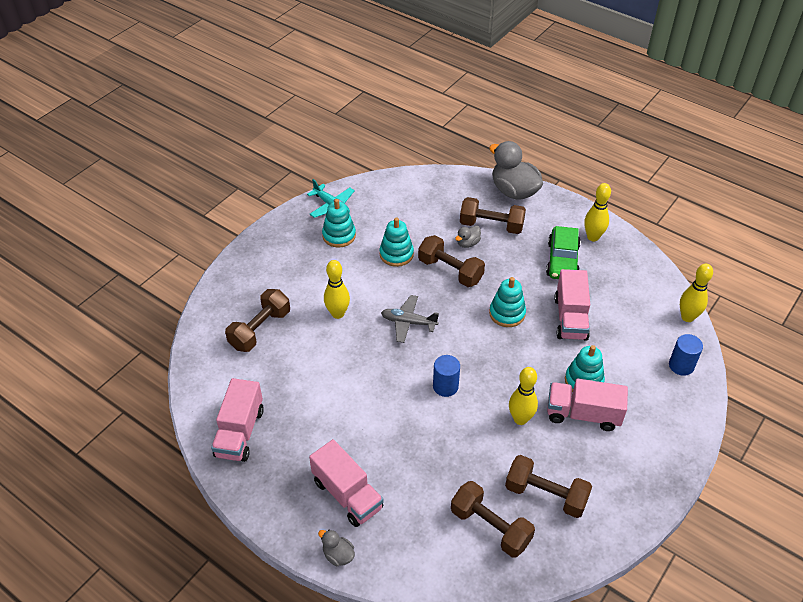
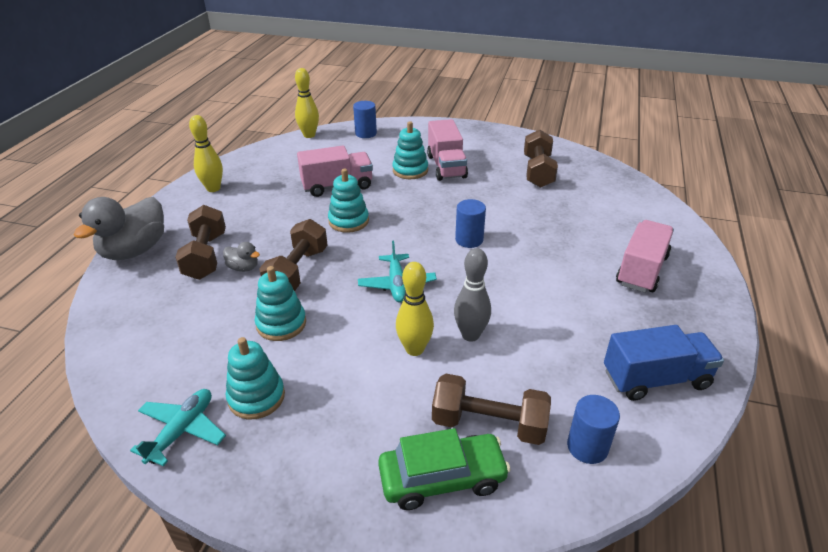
camera: 110 degrees left, 10 degrees down
(217, 368) = (587, 447): none -> blue cylinder
(240, 432) = (655, 379): pink truck -> blue truck
(335, 347) = (470, 335): none -> grey bowling pin
(338, 555) = (701, 259): grey duck -> none
(408, 322) = (397, 284): grey plane -> turquoise plane
(490, 527) = (590, 190): brown dumbbell -> none
(520, 419) = (474, 193): yellow bowling pin -> none
(562, 260) = (255, 201): green car -> green car (442, 478)

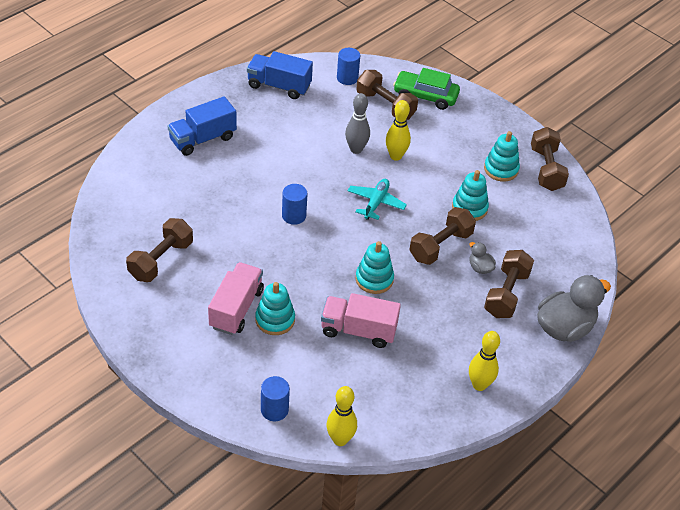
camera: 155 degrees left, 10 degrees up
(182, 431) = (546, 169): turquoise plane -> brown dumbbell
(641, 270) = (203, 139): pink truck -> blue truck

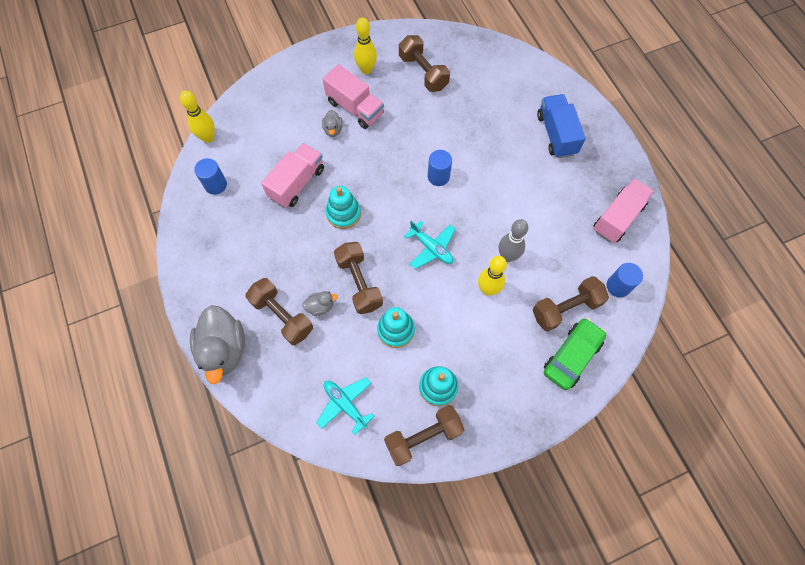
camera: 115 degrees right, 20 degrees up
(274, 410) = (253, 106): blue cylinder -> blue cylinder (216, 185)
(275, 320) = (333, 130): turquoise stacking toy -> grey duck
(279, 86) = (618, 218): blue truck -> pink truck
(479, 385) = (204, 251): yellow bowling pin -> yellow bowling pin (366, 70)
(546, 169) = (423, 437): brown dumbbell -> brown dumbbell turned 45 degrees counterclockwise
(554, 224) = (345, 404): none -> turquoise plane

